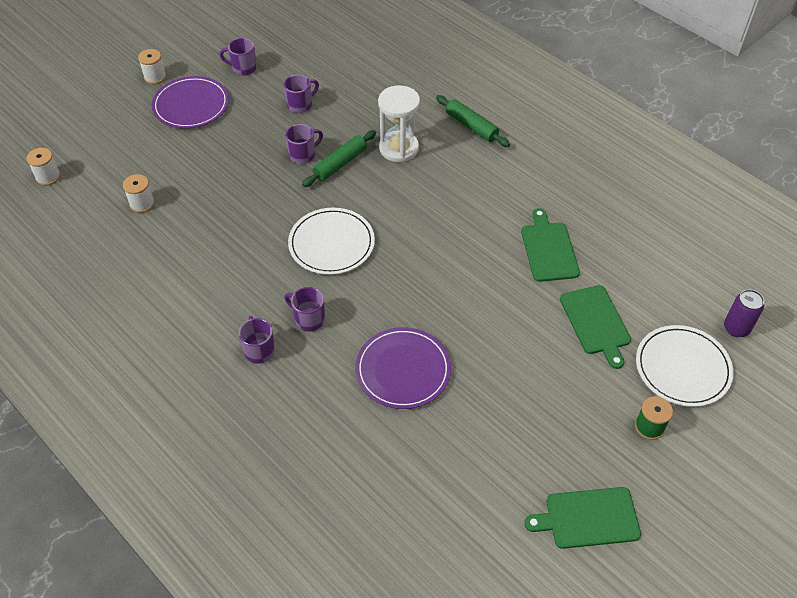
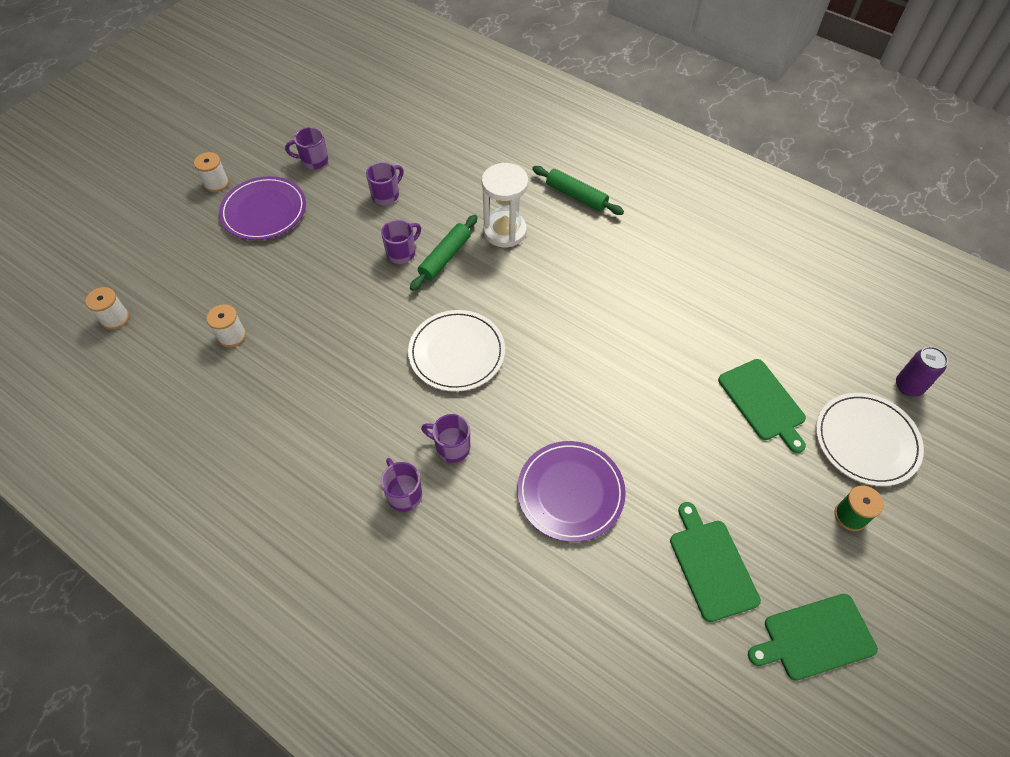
camera: 10 degrees left, 5 degrees up
(548, 249) = (692, 325): green cutting board -> green cutting board (711, 565)

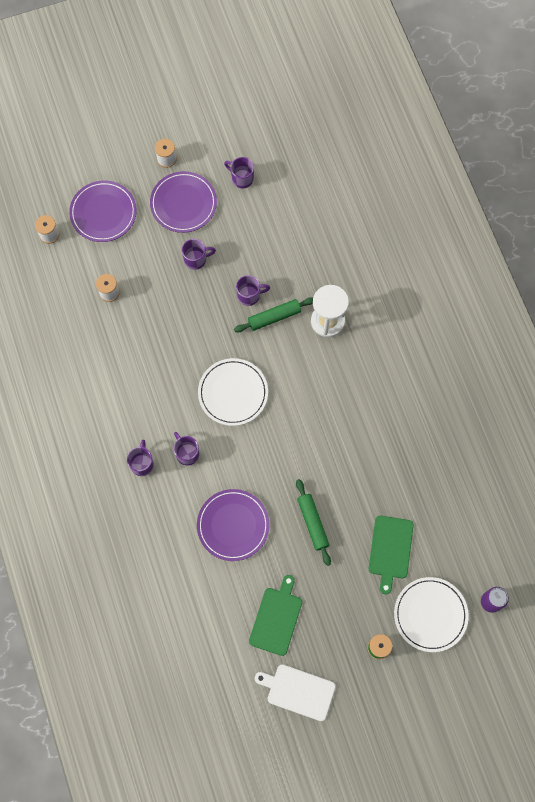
camera: 35 degrees right, 15 degrees up
(172, 264) = (103, 213): none -> purple plate
(386, 195) = (270, 240): purple mug -> purple mug (196, 259)
(576, 196) = (398, 323): green rolling pin -> green rolling pin (312, 523)
(815, 638) = (298, 691): green cutting board -> white cutting board

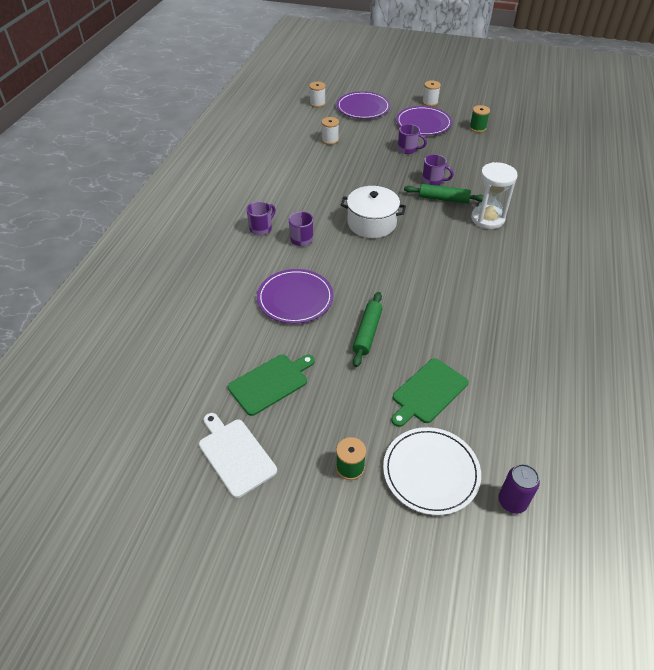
camera: 35 degrees right, 25 degrees down
(233, 393) = (371, 223): white plate -> white pot
(241, 178) = (477, 128): purple mug -> green spool

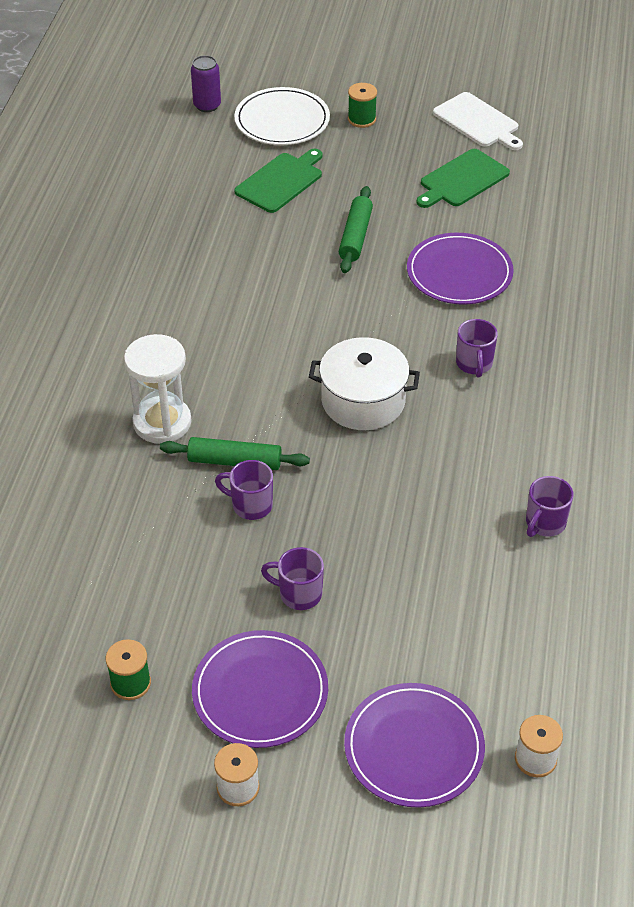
camera: 175 degrees right, 0 degrees up
(261, 228) = (546, 379): purple mug -> purple mug (544, 523)
(330, 140) = (475, 613): white spool -> none

